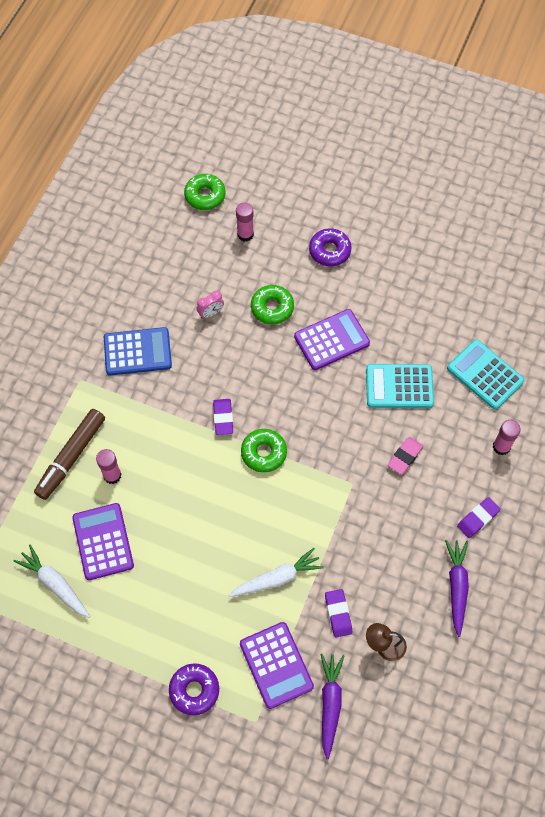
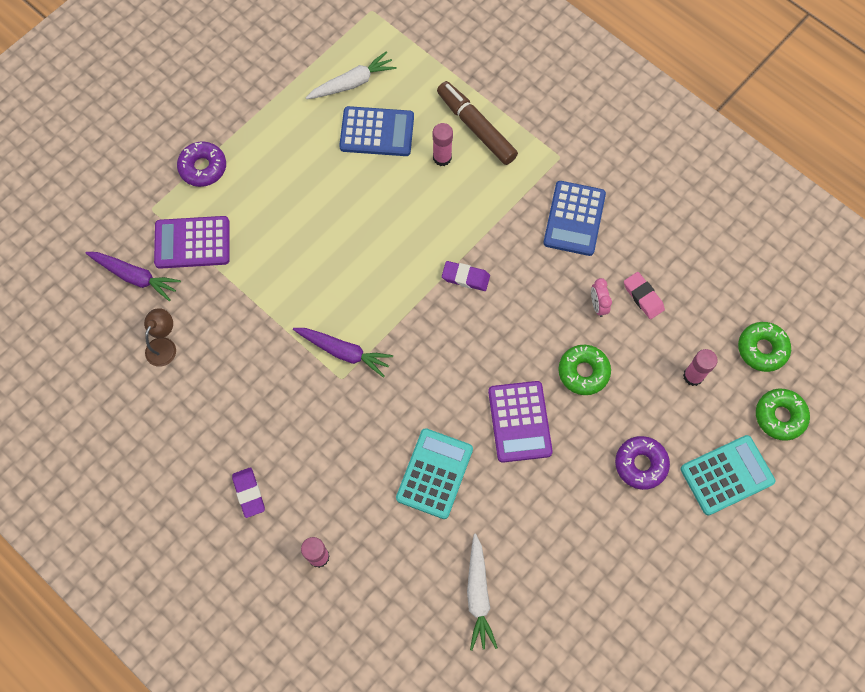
camera: 110 degrees right, 5 degrees up
(103, 541) = (377, 132): purple calculator -> blue calculator
(264, 453) = (410, 304): green donut -> green donut (780, 416)
(277, 578) = (274, 272): white carrot -> white carrot (478, 595)
(338, 614) = (214, 314): purple eraser -> none
(405, 457) = (349, 445): pink eraser -> pink eraser (643, 297)
(457, 587) = (188, 439): purple carrot -> purple carrot (344, 352)
(485, 375) = (413, 579): turquoise calculator -> turquoise calculator (727, 475)

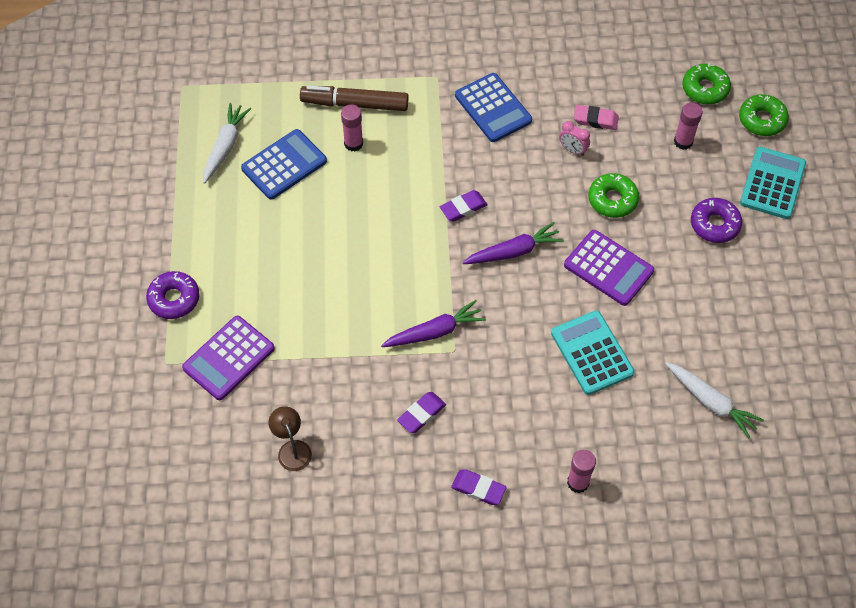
camera: 45 degrees left, 10 degrees down
(135, 277) = (210, 421): purple carrot -> purple carrot (513, 251)
(270, 403) = (421, 414): none -> purple eraser

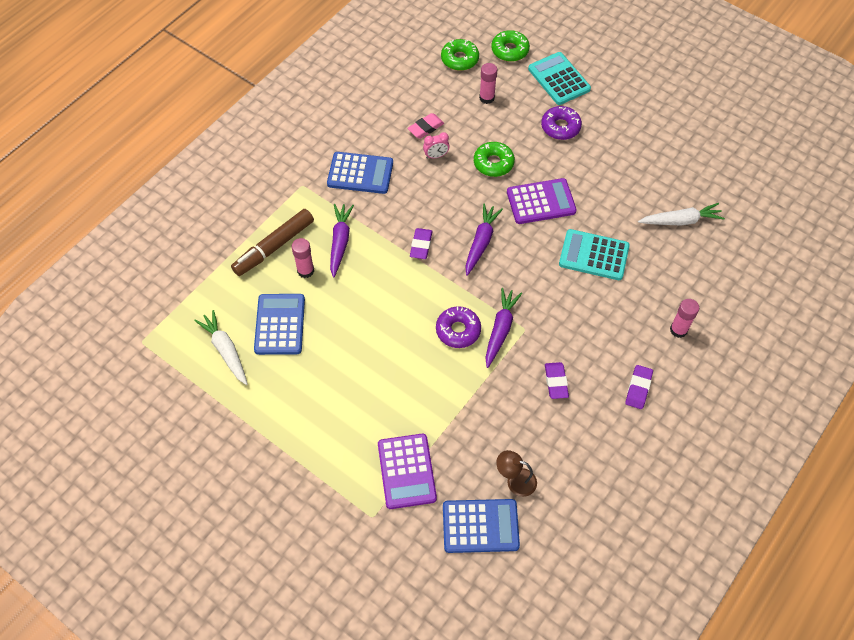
camera: 50 degrees left, 0 degrees up
(174, 299) = (323, 474): purple donut -> purple donut (458, 330)
(225, 451) = (480, 526): none -> blue calculator
(406, 146) = (340, 242): none -> purple carrot
(478, 489) = (638, 388): purple eraser -> purple eraser turned 45 degrees counterclockwise

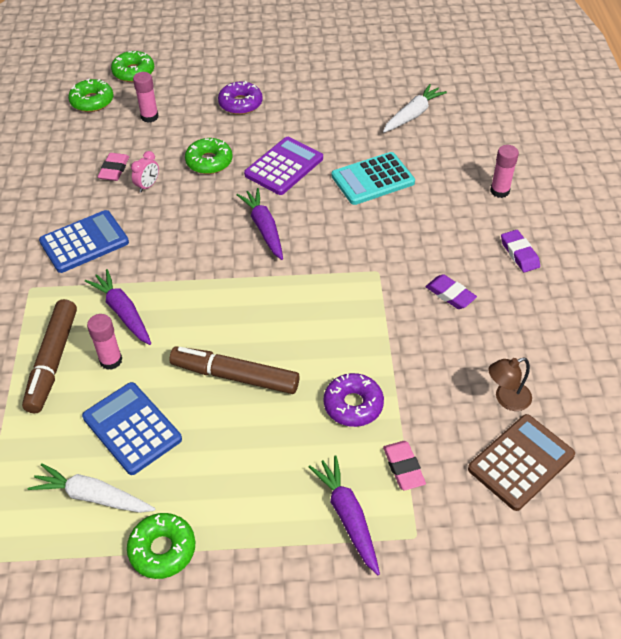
camera: 40 degrees left, 10 degrees down
(233, 410) = (162, 549): none -> green donut
(366, 335) = (235, 376): none -> brown marker
(407, 471) = (403, 467): purple calculator -> pink eraser
(421, 245) = (209, 265): purple eraser -> none
(458, 330) = (320, 312): purple donut -> purple donut (353, 405)
(480, 526) = (521, 462): blue calculator -> brown calculator
(500, 330) = (357, 286): purple carrot -> purple carrot (347, 517)
(559, 79) = (201, 71): turquoise calculator -> none

